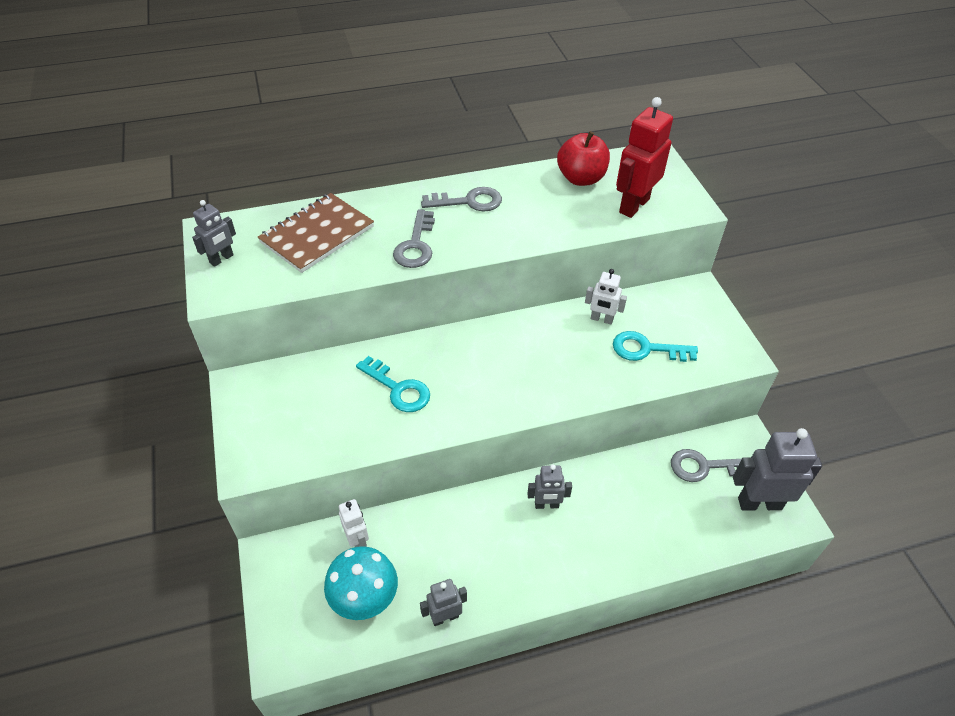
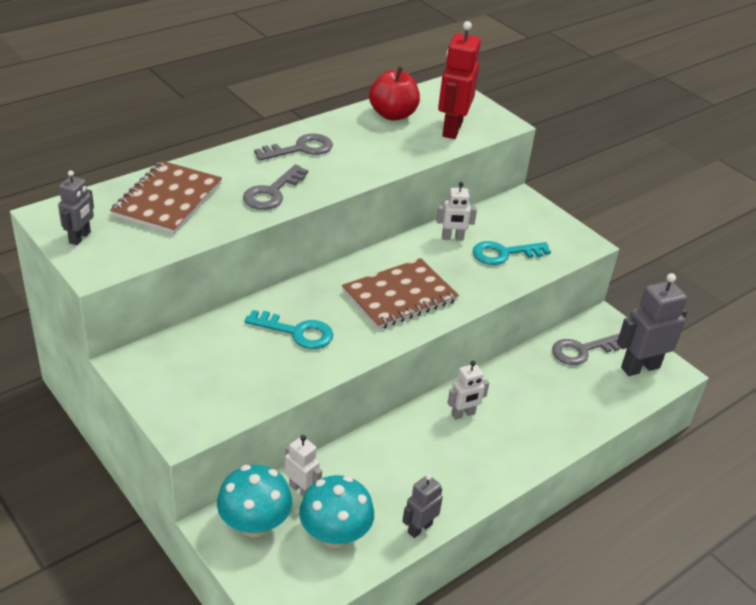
camera: 25 degrees left, 10 degrees down
(301, 563) = (254, 524): none -> turquoise mushroom
(416, 245) = (272, 192): grey key -> grey key turned 45 degrees clockwise
(515, 373) = (399, 296): none -> brown notebook
(546, 505) = (463, 414): grey robot -> white robot

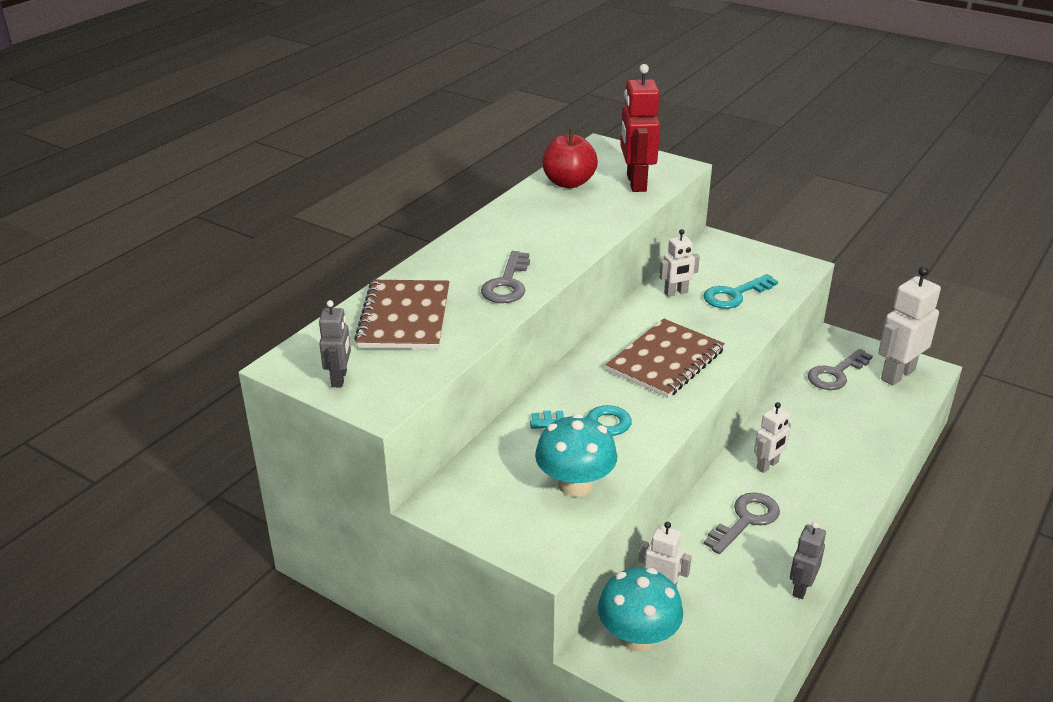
camera: 15 degrees left, 5 degrees down
(300, 149) = (503, 235): grey key -> grey key (746, 520)
(335, 535) = (724, 621): turquoise mushroom -> turquoise mushroom (575, 485)
(640, 367) = (897, 374): grey robot -> white robot

